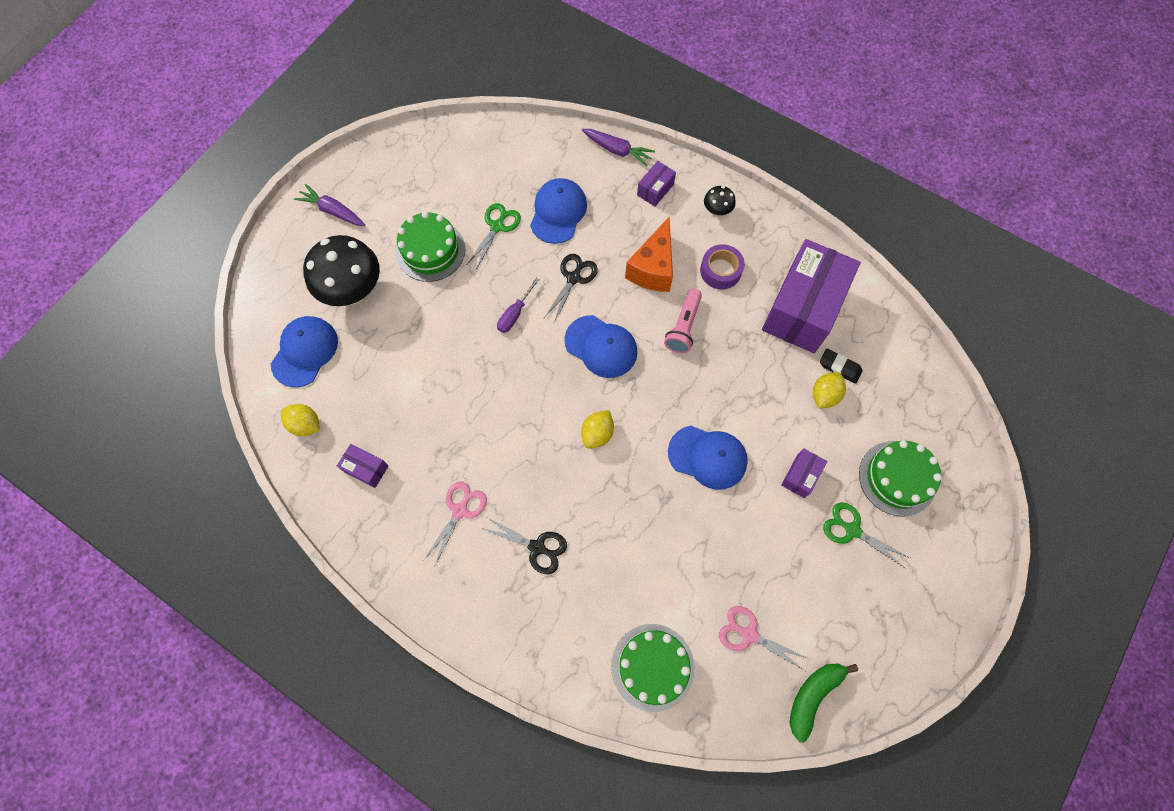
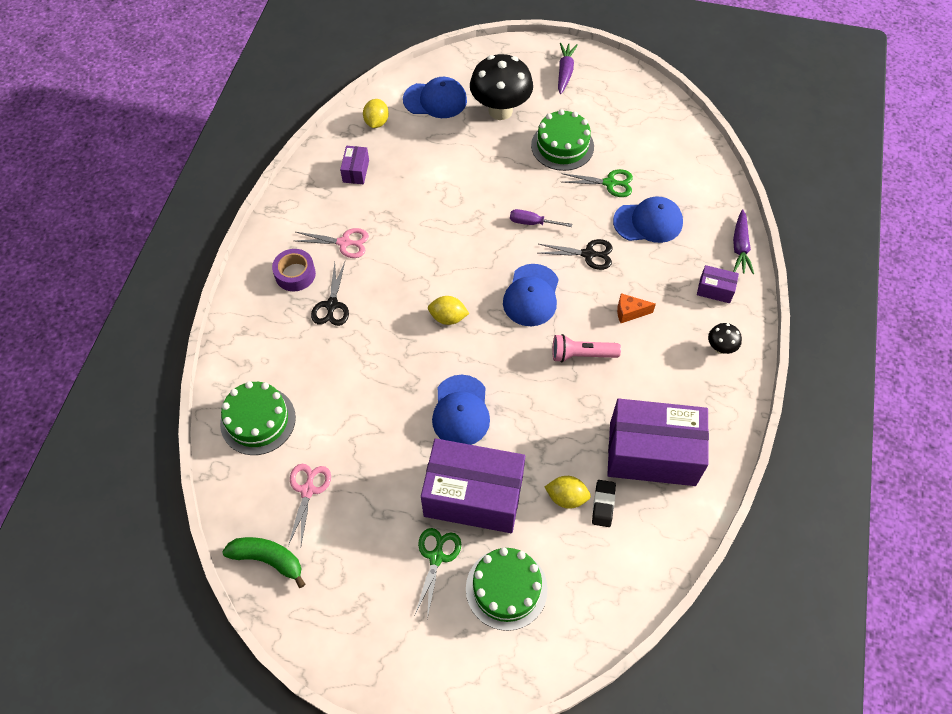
camera: 70 degrees right, 10 degrees down
(653, 268) = (629, 312): orange cheese -> orange cheese, size x0.54
(720, 271) = (656, 369): purple tape -> purple tape (295, 274)
(800, 476) = (473, 496): purple box -> purple box, size x2.36

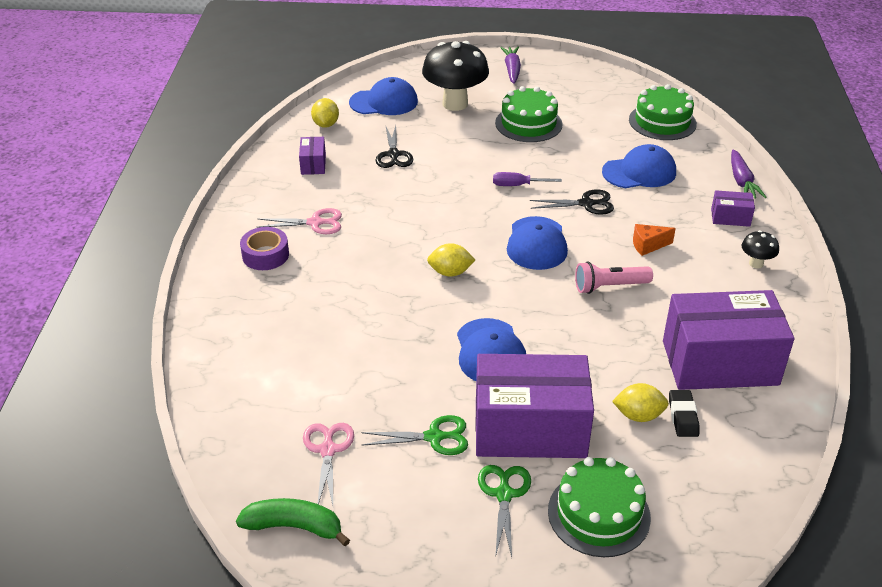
camera: 10 degrees left, 20 degrees down
(258, 420) = (251, 391): green cake -> green cake (662, 122)
(332, 305) = (314, 277): black scissors -> black scissors (393, 155)
(609, 183) = (588, 146): green scissors -> green scissors (434, 437)

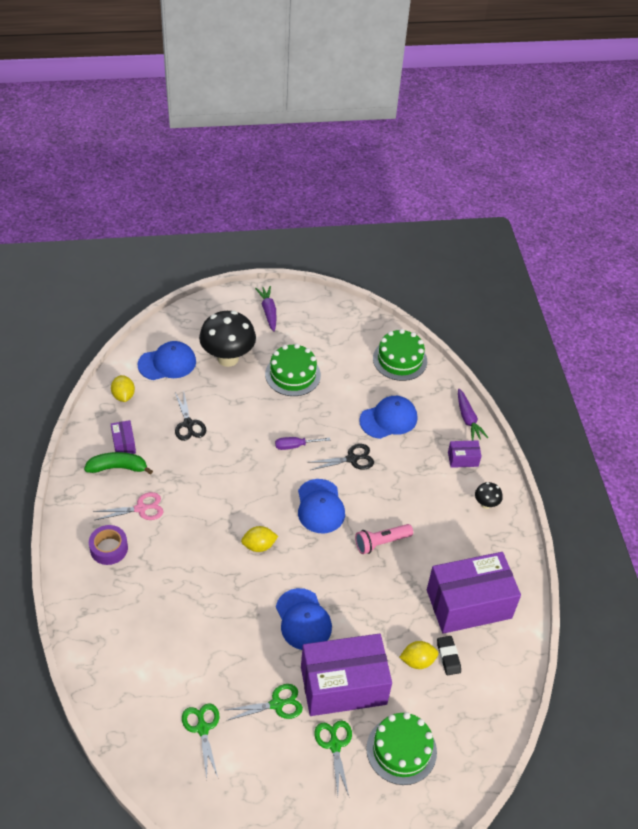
camera: 15 degrees left, 10 degrees up
(294, 527) = (194, 798): green banana -> green banana (118, 467)
(328, 450) = (202, 728): pink scissors -> green scissors
(648, 246) = (404, 497): orange cheese -> none

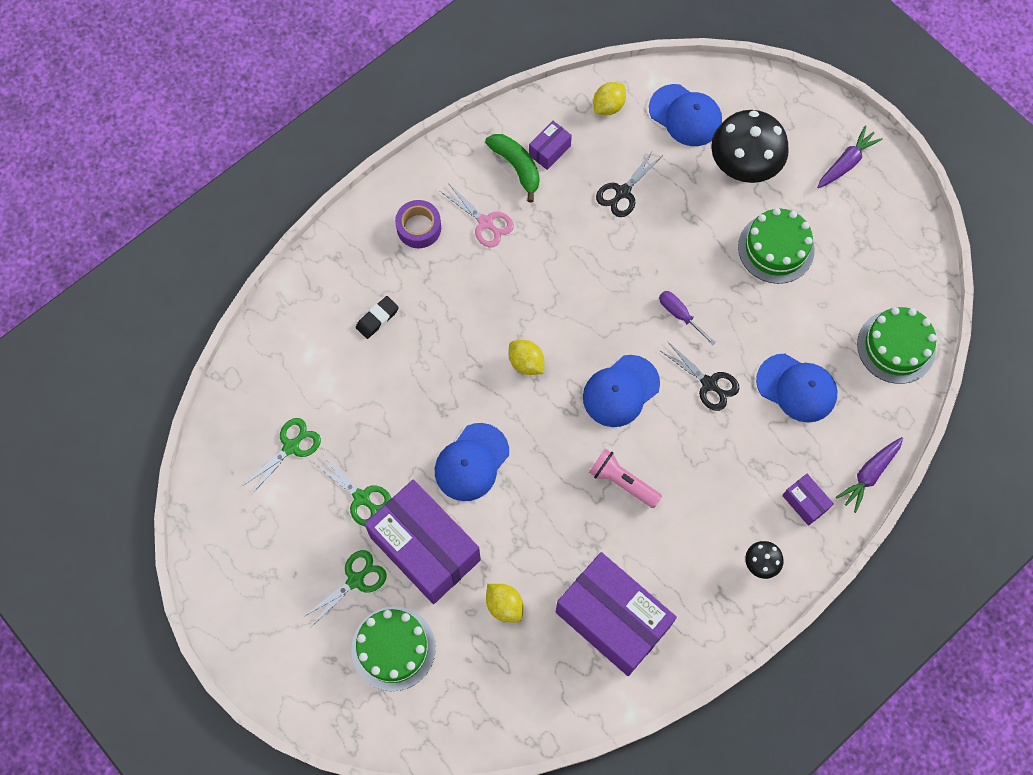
camera: 60 degrees right, 20 degrees up
(448, 657) = (531, 634): black eraser -> black eraser (377, 319)

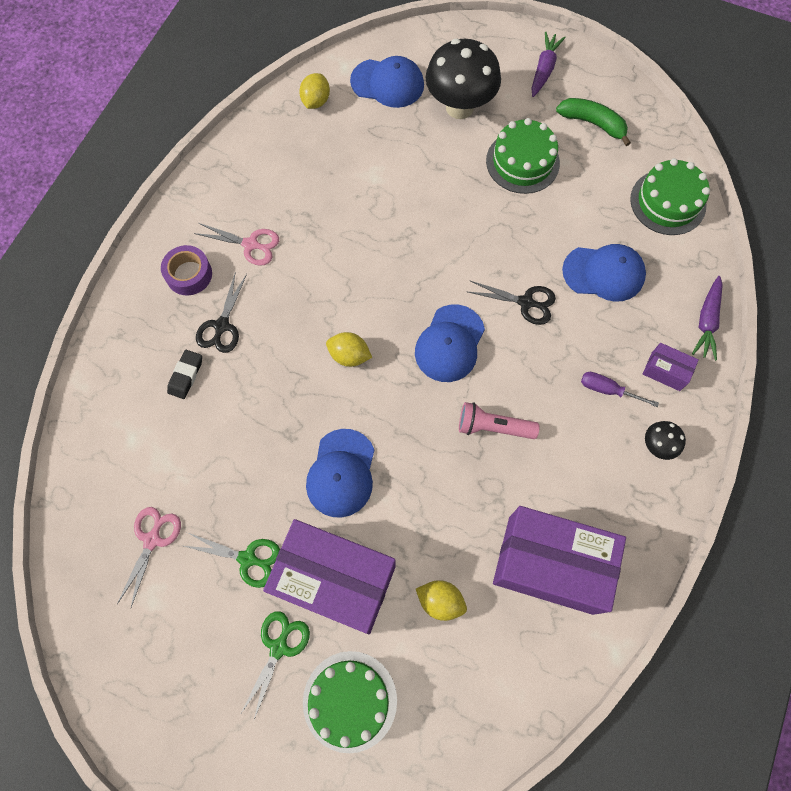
camera: 25 degrees left, 0 degrees up
(291, 446) = (152, 539): green scissors -> pink scissors
(517, 167) = (257, 184): green banana -> green banana (593, 123)
(549, 150) = (281, 158): purple box -> none
(623, 192) = (364, 168): black scissors -> black scissors (222, 326)
(680, 315) = (469, 253): purple screwdriver -> purple screwdriver (608, 390)

